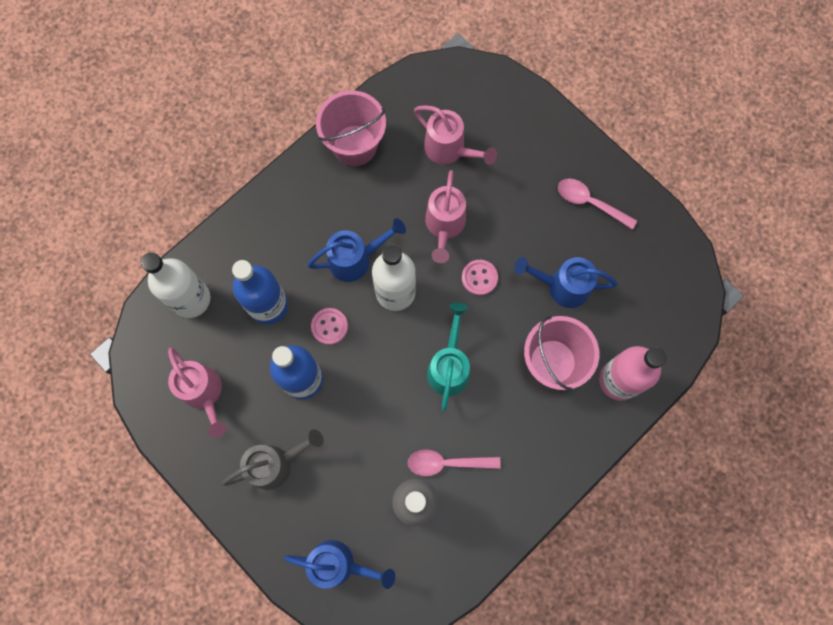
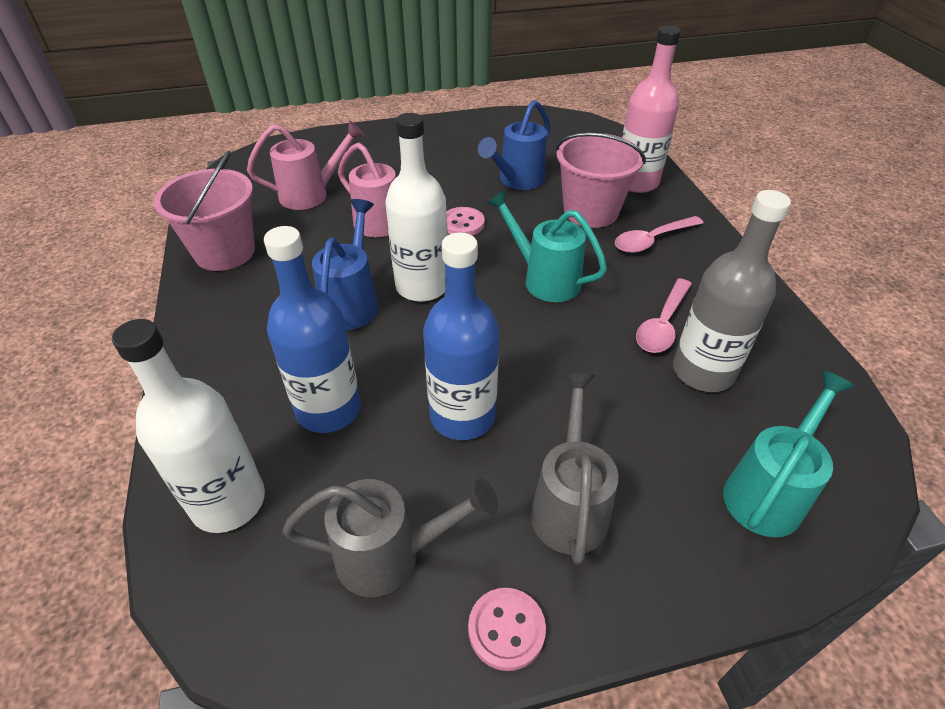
camera: 60 degrees left, 30 degrees down
(204, 393) = (390, 556): pink watering can -> grey watering can
(329, 326) = (413, 359): pink button -> pink button (506, 629)
(339, 564) = (767, 492): blue watering can -> turquoise watering can
(590, 203) = (452, 141): pink spoon -> pink spoon (652, 240)

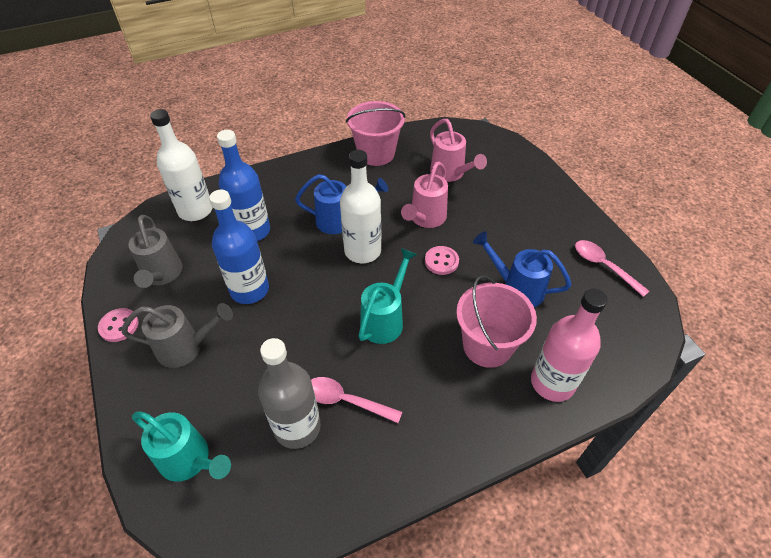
camera: 80 degrees right, 5 degrees up
(652, 240) = (457, 395): pink spoon -> pink spoon (603, 266)

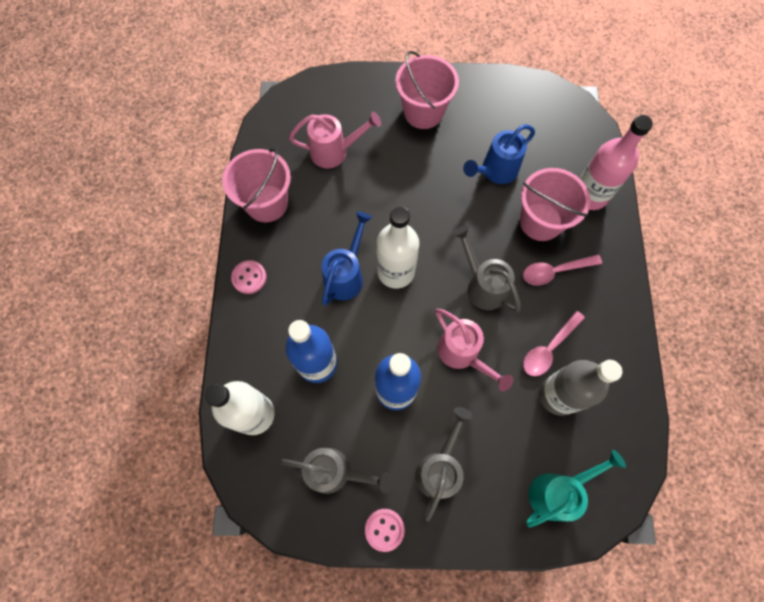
camera: 65 degrees left, 20 degrees up
(385, 319) = (482, 286): turquoise watering can -> grey watering can
(425, 218) = (382, 201): pink watering can -> pink watering can (462, 354)
(441, 261) = (440, 212): pink button -> pink button (249, 277)
(536, 214) = (423, 112): none -> pink bucket
(603, 266) = (502, 98): pink spoon -> pink spoon (555, 271)

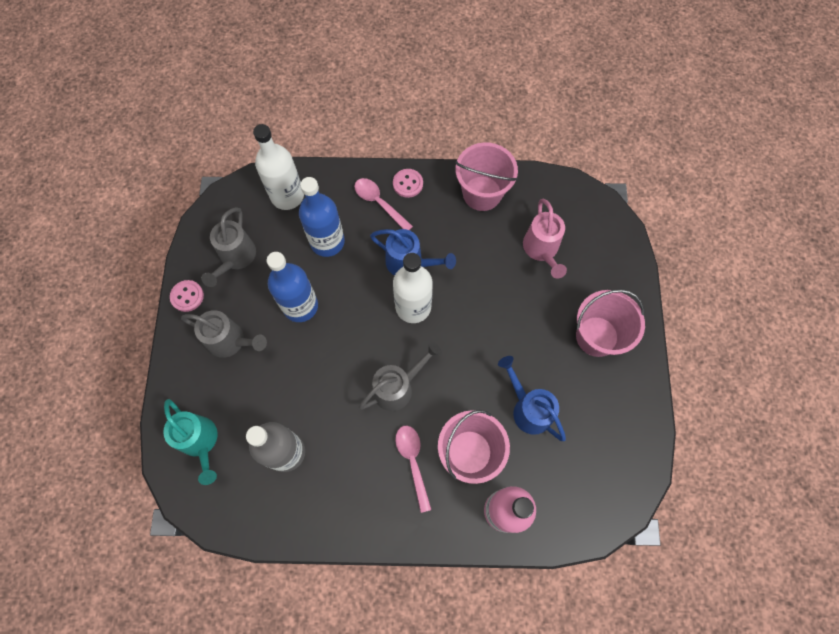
camera: 90 degrees right, 0 degrees up
(462, 354) = (330, 365): pink watering can -> none
(548, 348) = (332, 447): pink spoon -> pink spoon (379, 203)

